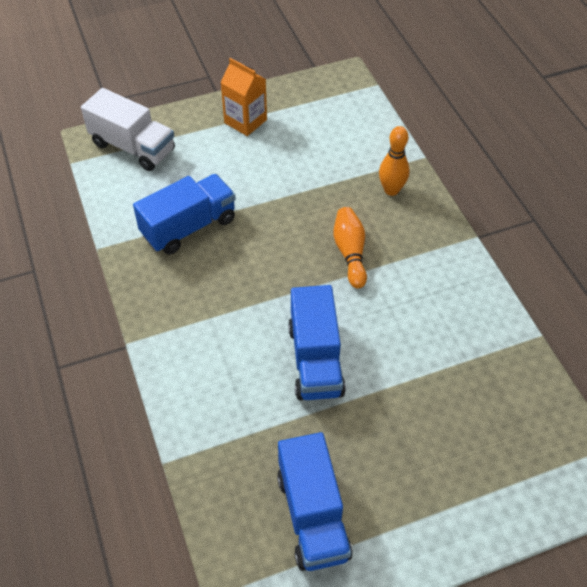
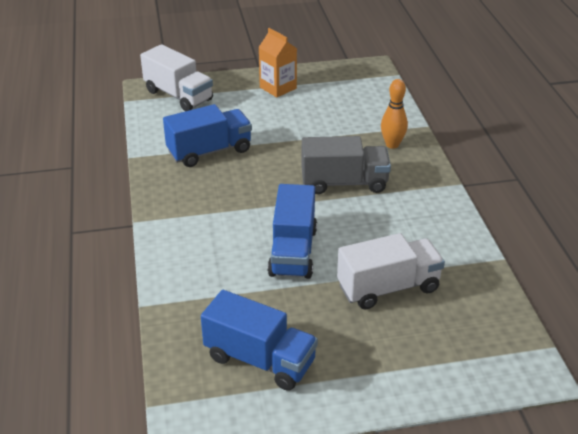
camera: 10 degrees right, 15 degrees down
(313, 515) = (260, 359): blue truck -> blue truck turned 60 degrees counterclockwise
(350, 253) = (344, 183): orange bowling pin -> grey truck
(428, 394) = (388, 287): none -> white truck

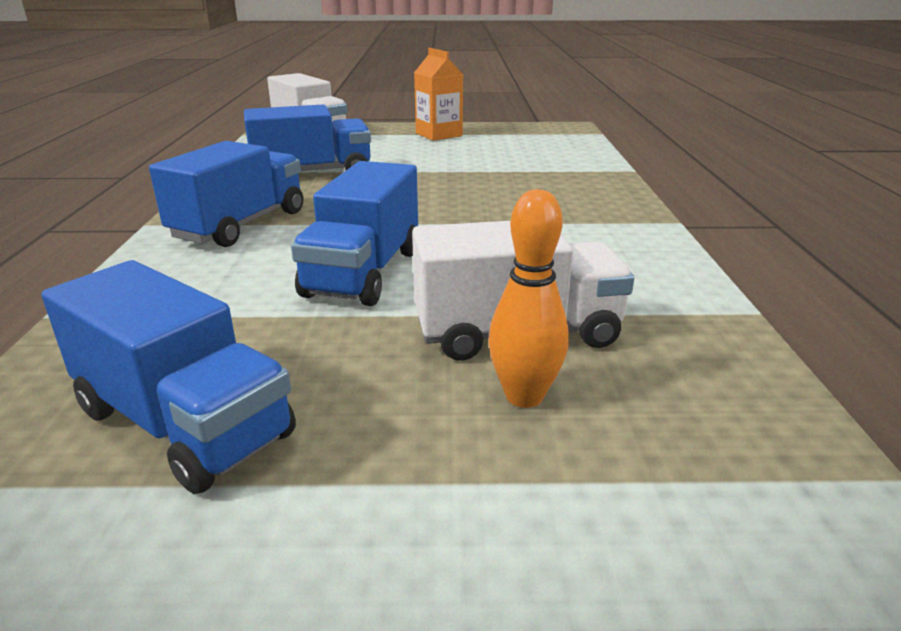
camera: 10 degrees right, 10 degrees down
(196, 216) = (240, 225): none -> blue truck
(344, 183) = (489, 209): grey truck -> none
(392, 145) = (576, 182): orange bowling pin -> orange bowling pin (524, 396)

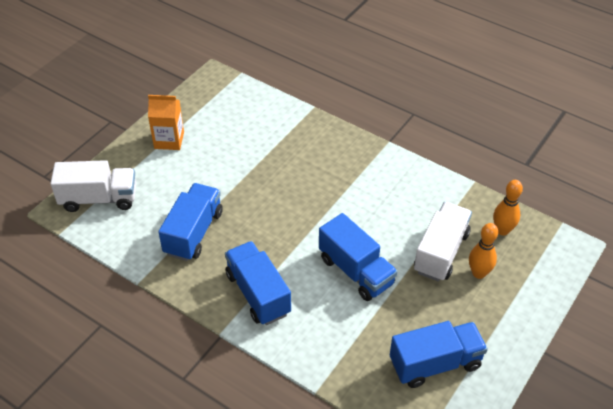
camera: 55 degrees left, 20 degrees up
(699, 387) = (502, 230): none -> orange bowling pin

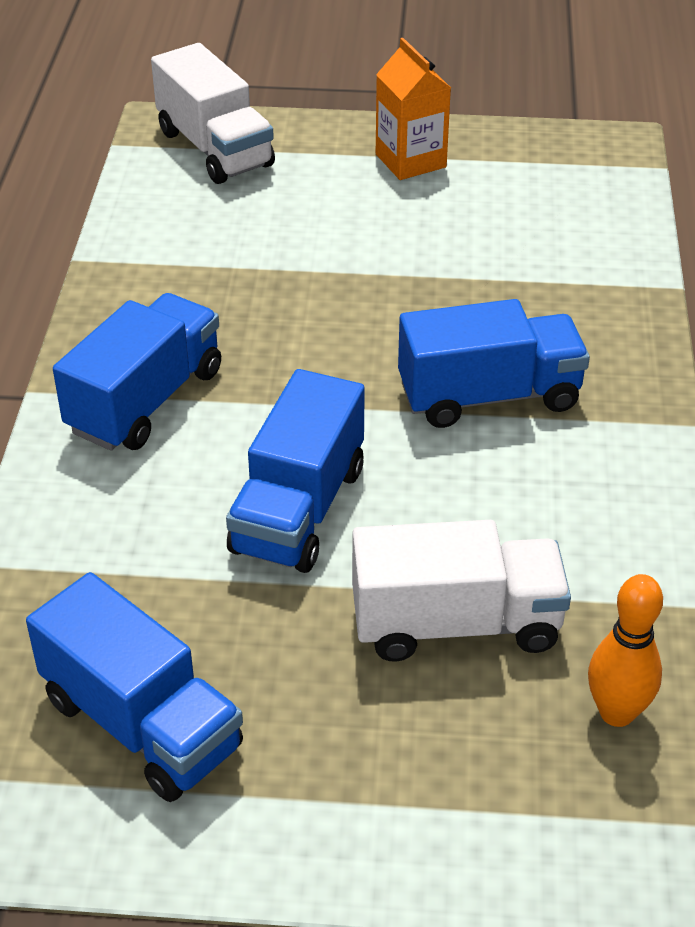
camera: 60 degrees right, 5 degrees down
(193, 233) = (225, 272): blue truck -> blue truck (489, 396)
(478, 273) = (448, 712): orange bowling pin -> none

